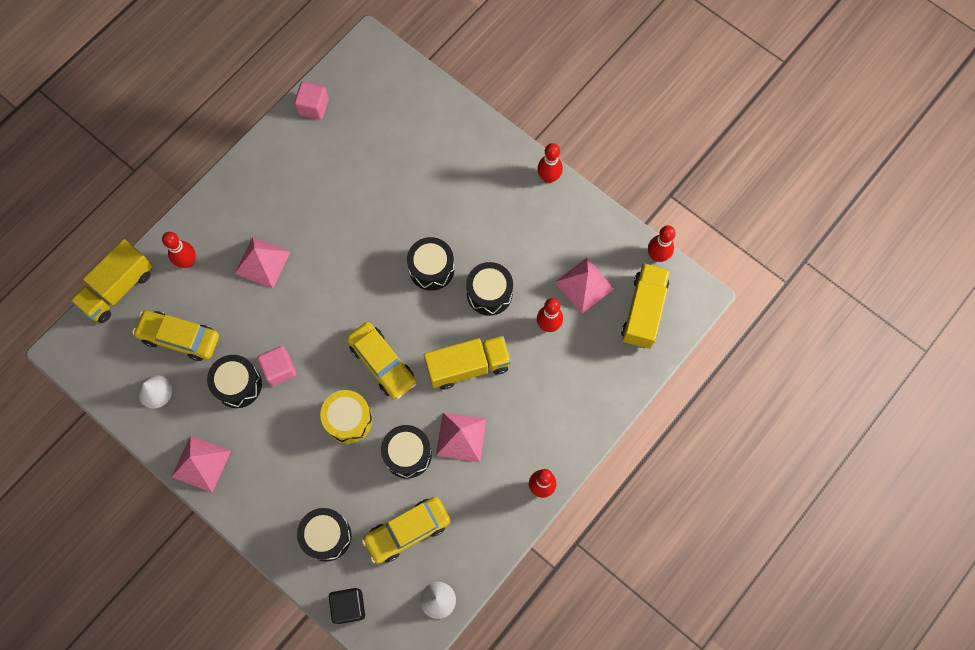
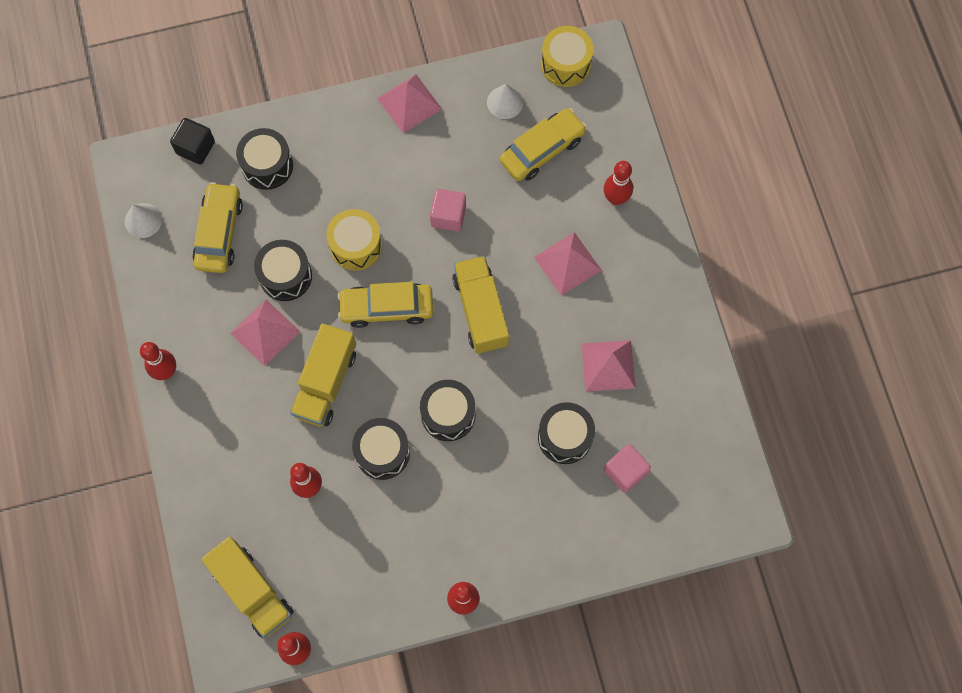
camera: 125 degrees right, 0 degrees up
(92, 368) = (565, 64): none -> yellow drum
(118, 288) = (630, 125): yellow truck -> yellow truck (480, 311)
(238, 385) = (459, 173): black drum -> black drum (565, 437)
(313, 107) = (710, 414): pink cube -> pink cube (625, 471)
(584, 285) = (322, 552): pink pyramid -> pink pyramid (608, 365)

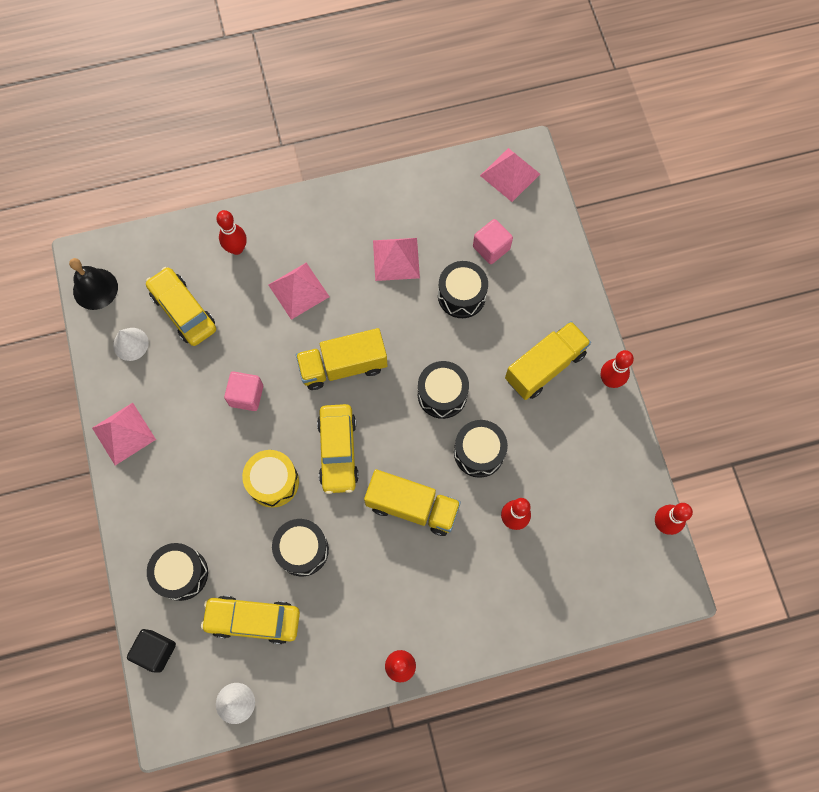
camera: 90 degrees left, 0 degrees up
(252, 591) = (613, 568): yellow truck -> yellow truck (545, 366)
(265, 332) = (360, 567): pink pyramid -> pink pyramid (510, 174)
(565, 64) = (95, 289): yellow drum -> black bell

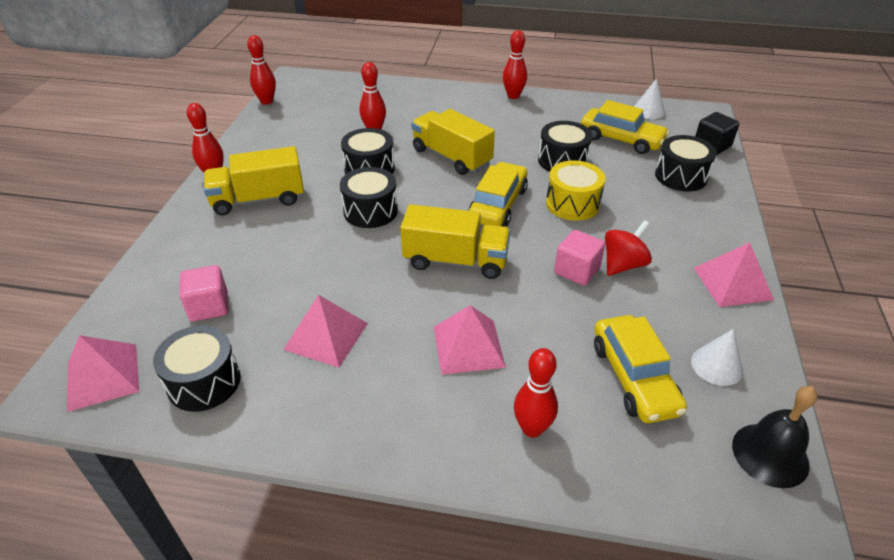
camera: 155 degrees left, 30 degrees down
(212, 418) = (623, 265): none -> red spinning top
(461, 295) = (283, 276): black drum -> black drum (204, 382)

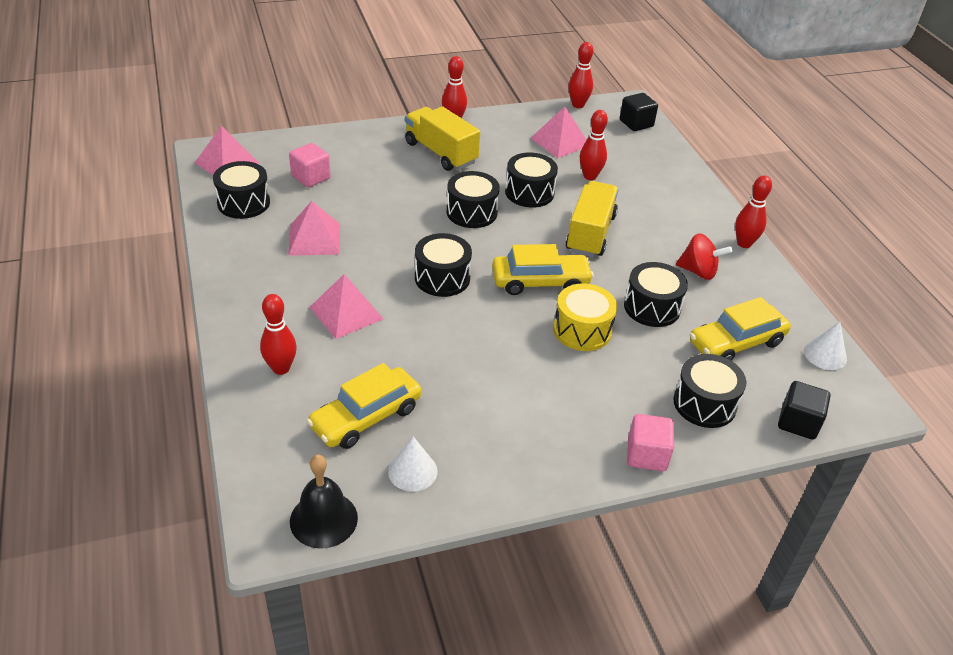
camera: 60 degrees right, 0 degrees up
(323, 85) = (636, 123): none -> black cube
(455, 261) = (442, 278): yellow truck -> black drum
(576, 271) = (481, 354): pink cube -> pink cube (646, 455)
(621, 139) = (736, 343): yellow car -> yellow car turned 60 degrees clockwise
(623, 265) = (512, 384): red spinning top -> red spinning top (698, 271)
(732, 283) = (541, 470): pink pyramid -> pink pyramid (560, 141)

